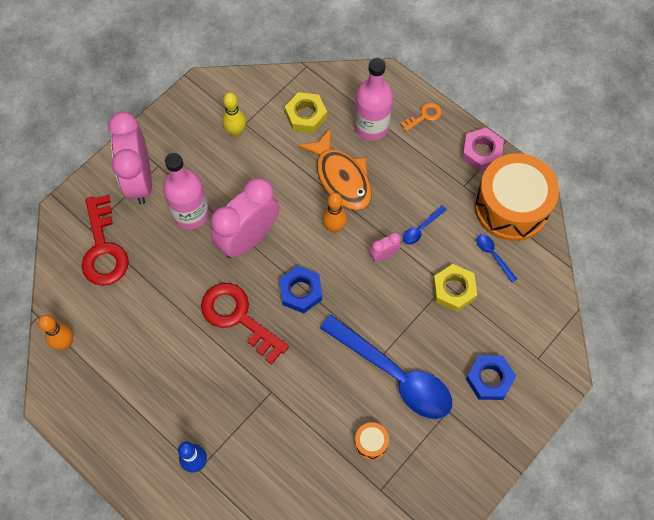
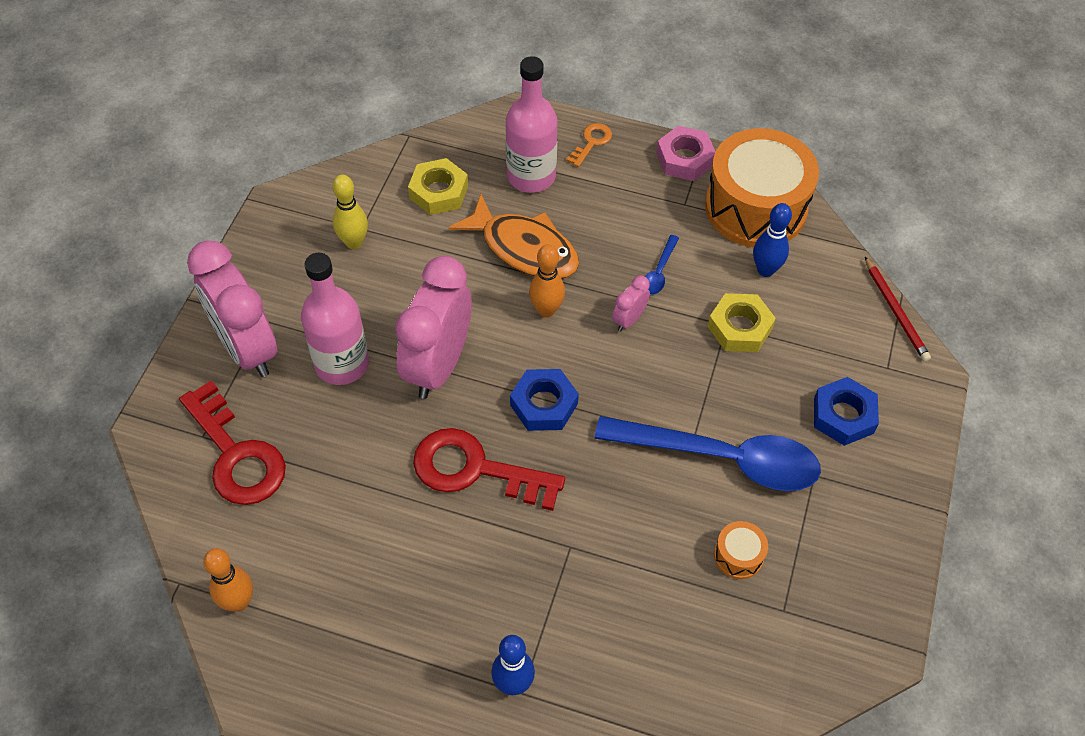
camera: 25 degrees left, 10 degrees down
(493, 255) = (765, 270): blue spoon -> blue bowling pin
(566, 320) = (895, 311): none -> red pencil

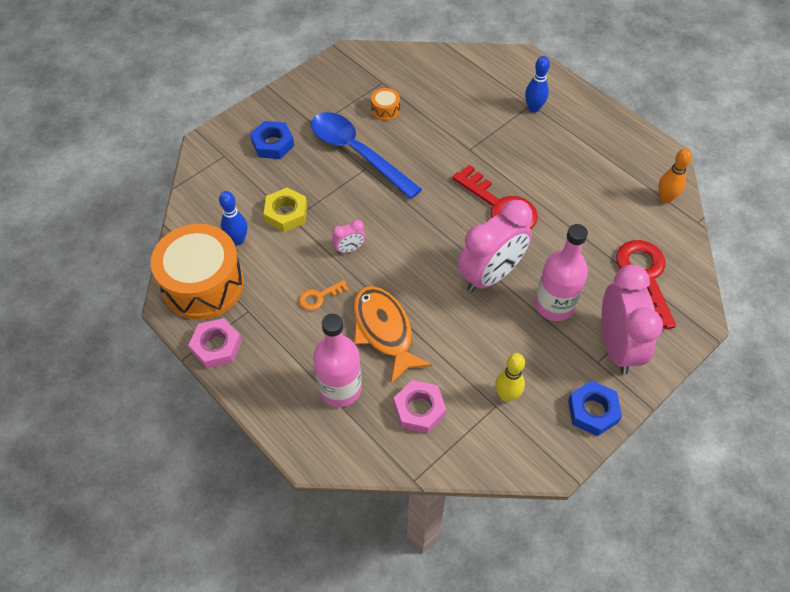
camera: 150 degrees left, 0 degrees up
(438, 192) = (419, 409): yellow nut -> pink nut
(544, 404) = (438, 223): blue nut -> blue nut (593, 411)
(546, 310) = (398, 279): orange bowling pin -> none
(591, 142) = (273, 396): orange key -> orange key (319, 297)
(659, 271) = (305, 271): blue spoon -> none
(895, 311) = (186, 181): red pencil -> none

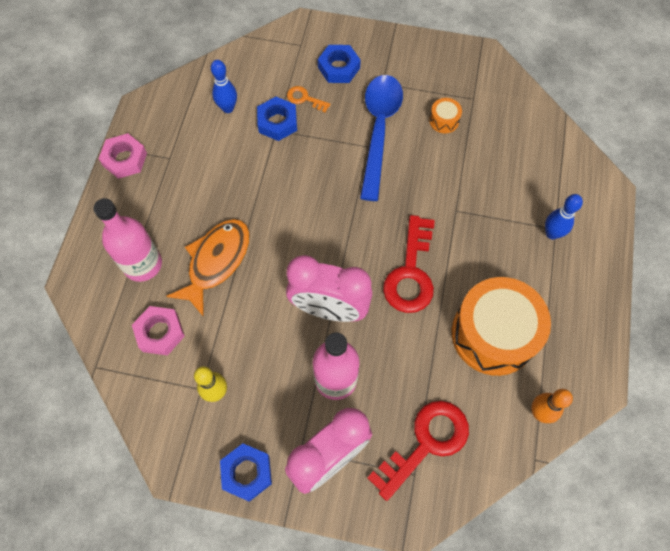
camera: 55 degrees right, 10 degrees up
(203, 284) = (172, 114): orange drum -> orange drum (493, 334)
(286, 213) = (277, 122): yellow nut -> blue nut
(319, 297) = (216, 196): orange key -> orange key (304, 99)
(349, 249) = (276, 187): pink clock -> none

